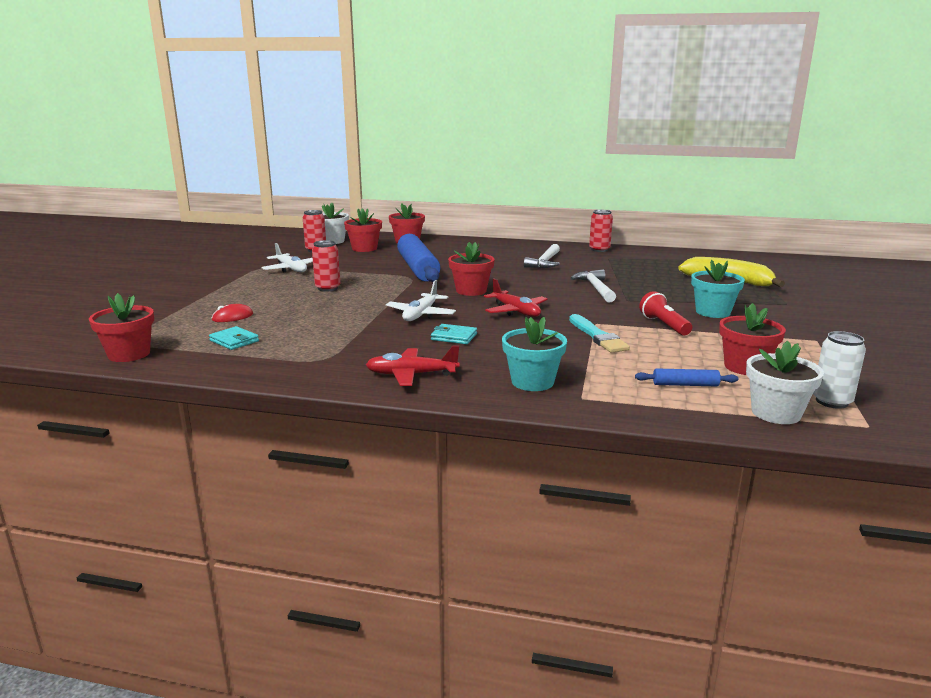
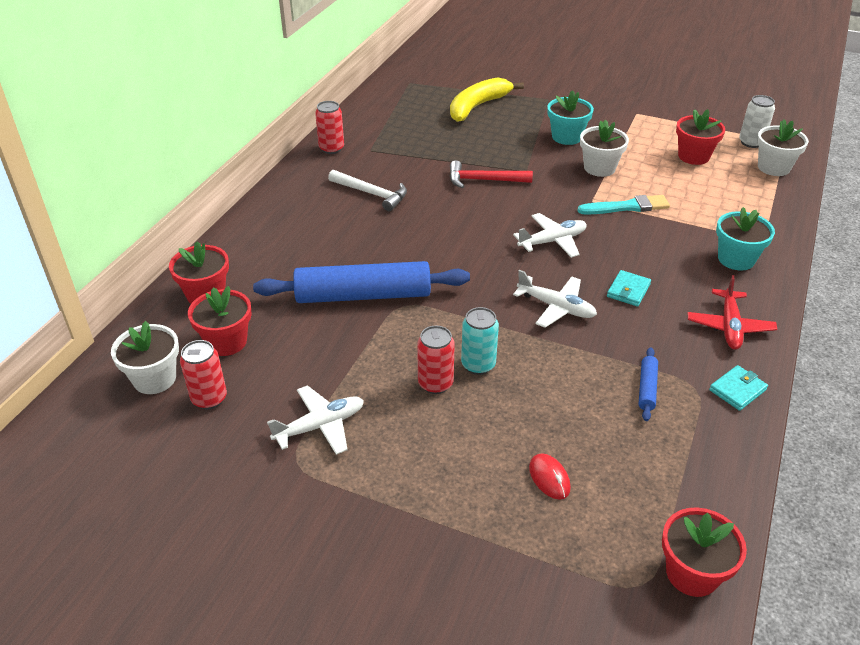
camera: 80 degrees left, 20 degrees up
(234, 341) = (641, 467): turquoise wallet -> turquoise wallet (737, 390)
(347, 297) = (478, 365): none -> turquoise can
(471, 291) = (474, 262): red flower pot -> none
(515, 311) = (552, 241): red plane -> white plane
(595, 288) = (484, 180): white hammer -> red hammer
(664, 325) = (599, 168): red flashlight -> white flower pot
(685, 385) = (731, 189): blue rolling pin -> blue rolling pin (647, 388)

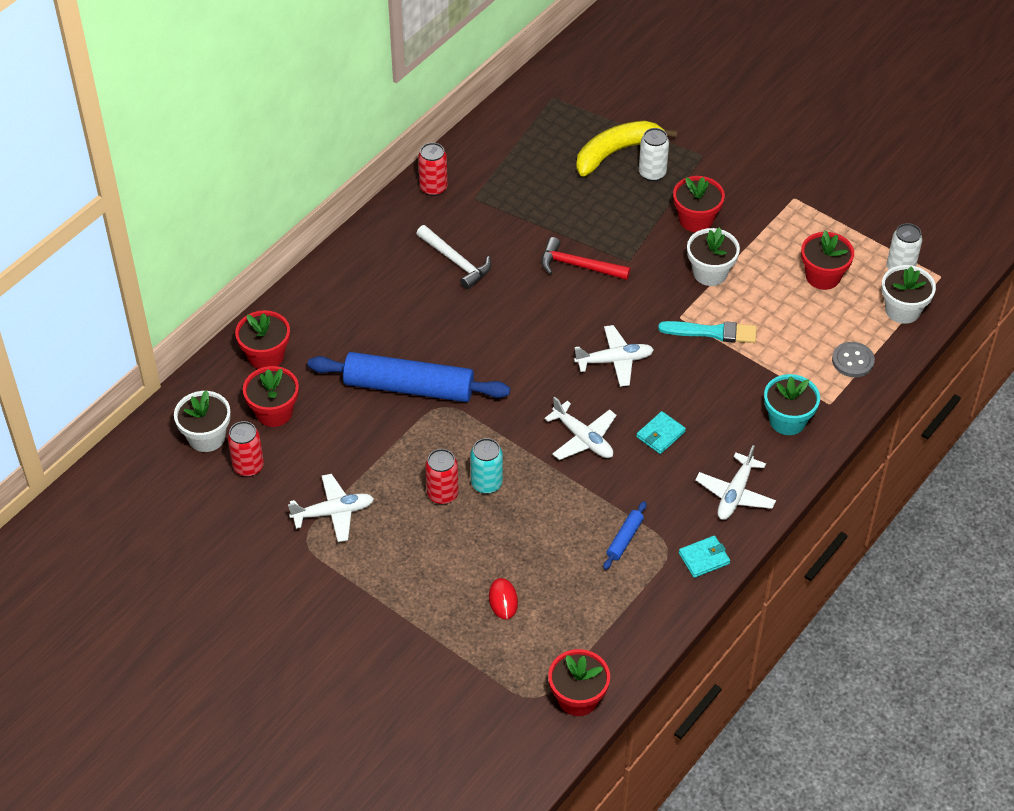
camera: 15 degrees right, 10 degrees up
(514, 114) = (652, 173): none -> white can
(566, 137) = (696, 220): turquoise flower pot -> red flower pot
(729, 326) = (735, 494): red plane -> white plane
(760, 207) = (853, 361): none -> grey button

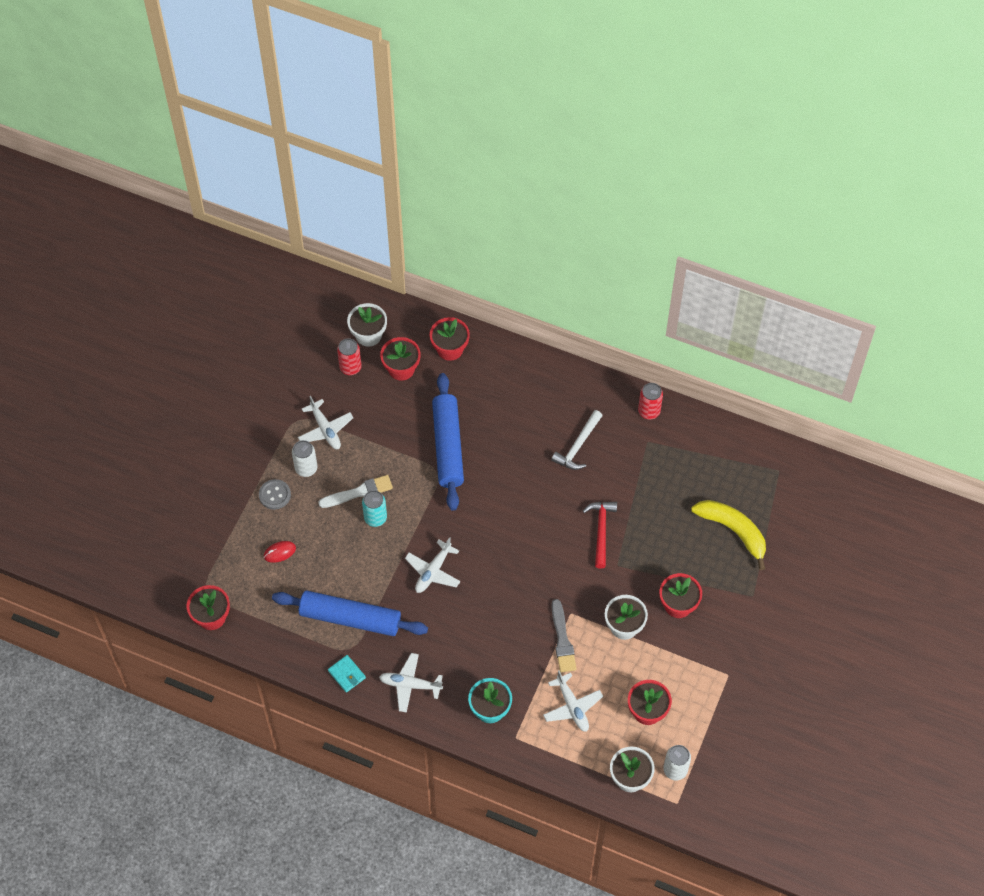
camera: 75 degrees right, 10 degrees up
(442, 494) = (359, 492): red can -> white brush
(614, 361) = (513, 577): white plane -> white plane (572, 707)
(625, 539) = (350, 618): blue rolling pin -> blue rolling pin, size x2.38
(652, 173) = (719, 562): white can -> white can (306, 468)
(660, 434) = (451, 623): turquoise wallet -> none
(712, 332) = (562, 640): turquoise brush -> grey brush
(853, 361) = (564, 748): grey button -> grey button (274, 495)

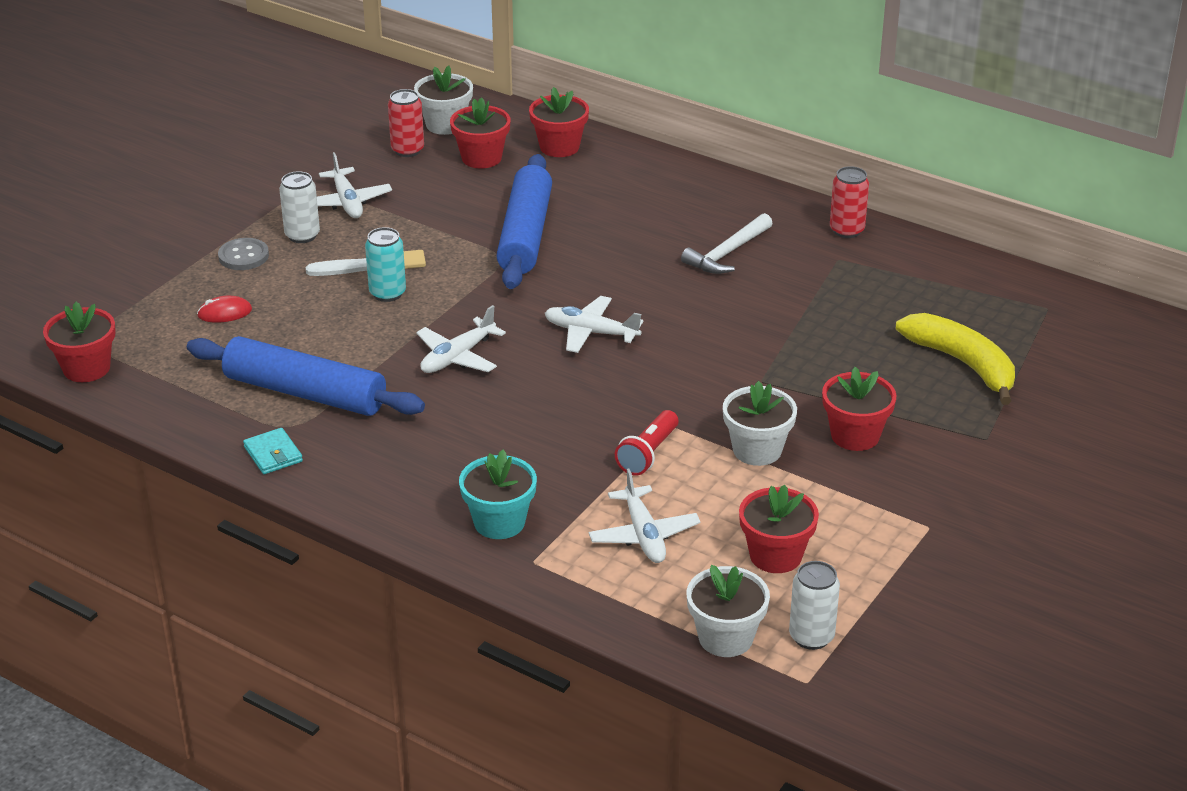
camera: 10 degrees right, 25 degrees down
(410, 685) = (373, 478): white plane -> white plane (591, 332)
(562, 640) = (648, 454): grey brush -> red flashlight
(601, 531) = (742, 342): red hammer -> none

